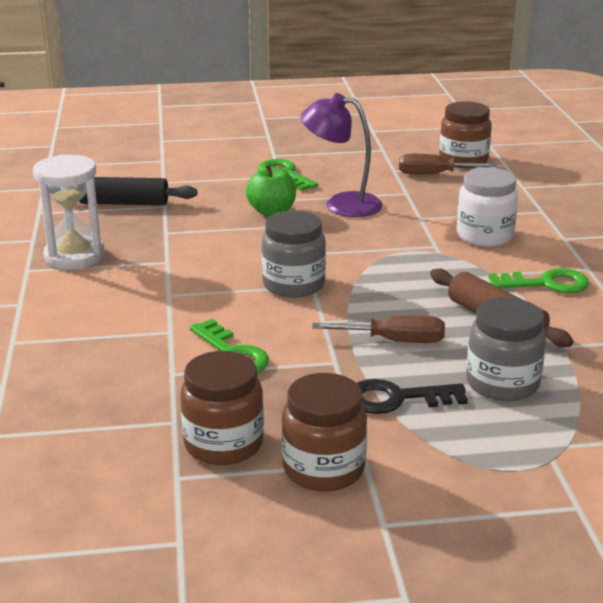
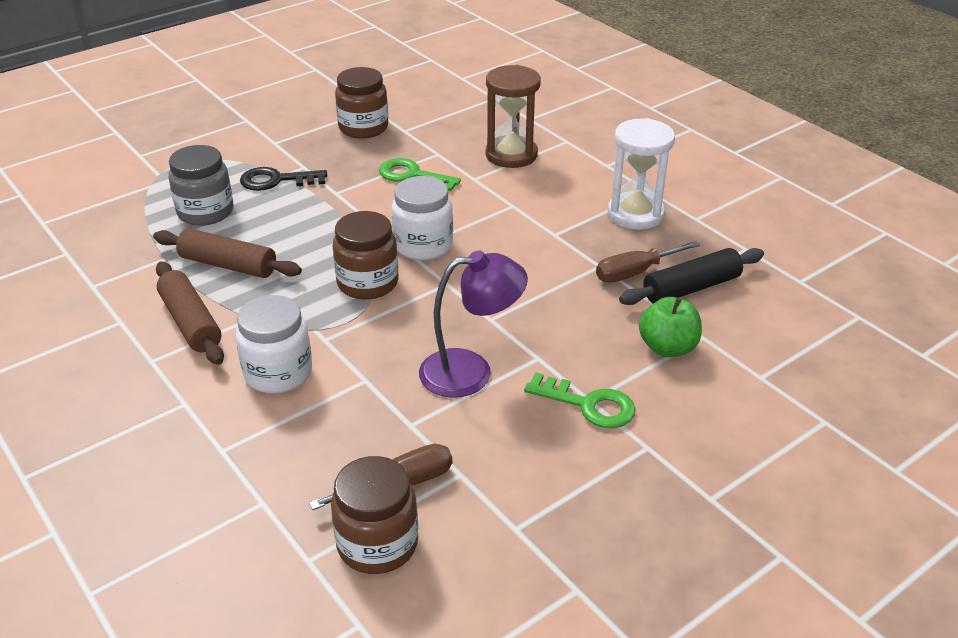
camera: 150 degrees right, 10 degrees up
(95, 344) = (511, 155): none -> brown hourglass
(272, 212) = (532, 329): green apple -> green apple (667, 348)
(293, 285) = (423, 245): grey jar -> white jar
(323, 469) = (296, 133): brown jar -> brown jar (367, 283)
(395, 341) = (302, 220): brown screwdriver -> brown screwdriver (635, 272)
(396, 399) = (276, 180): black key -> black key turned 150 degrees counterclockwise
(547, 284) = (191, 322): green key -> brown rolling pin

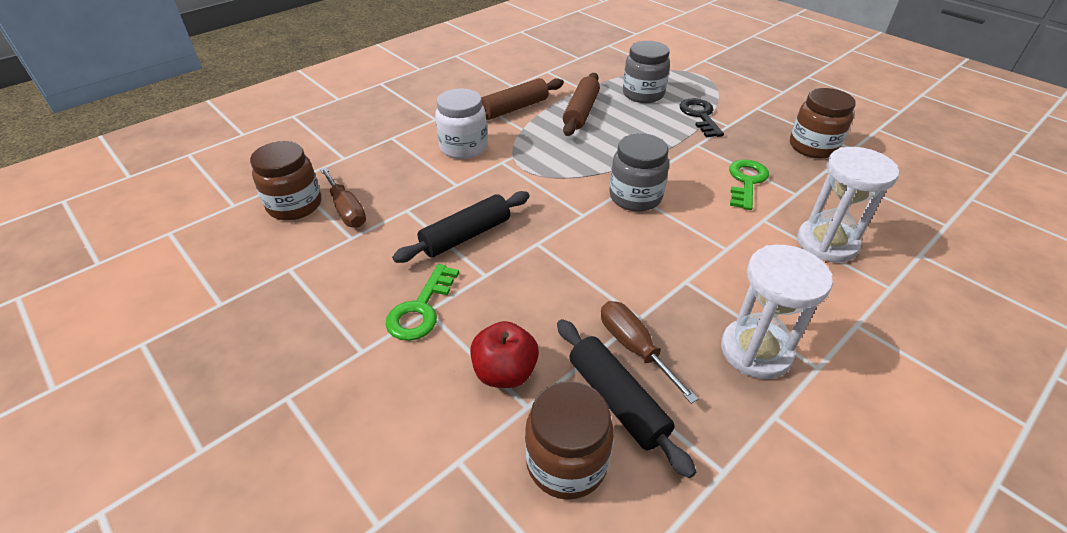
camera: 85 degrees right, 5 degrees up
(367, 283) = (573, 173): brown jar -> brown jar (566, 462)
(423, 245) = (635, 197): white jar -> grey jar
(471, 371) = (466, 235): purple lamp -> black rolling pin
(511, 155) = (826, 243): brown hourglass -> white hourglass
(667, 348) = (505, 372): green apple -> red apple

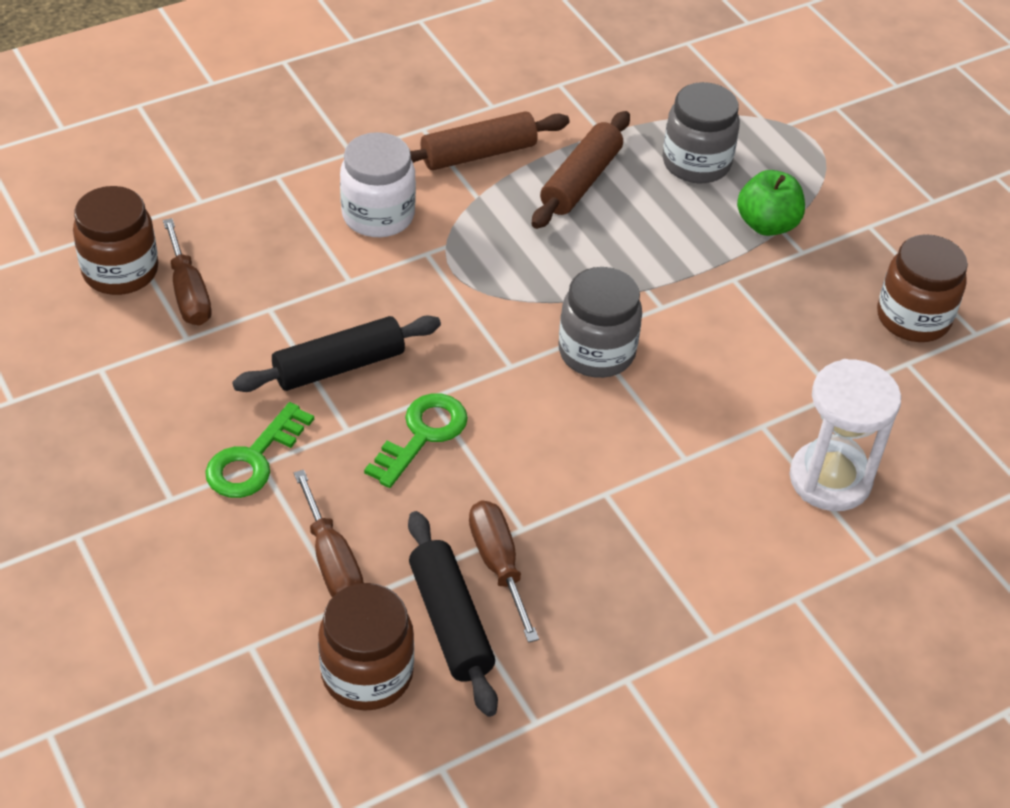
camera: 10 degrees right, 5 degrees up
(505, 372) = (332, 561): red apple -> brown screwdriver
(700, 116) = (767, 224): black key -> green apple
(746, 181) = (773, 358): green key -> green key (423, 434)
(756, 351) = (646, 601): white hourglass -> none

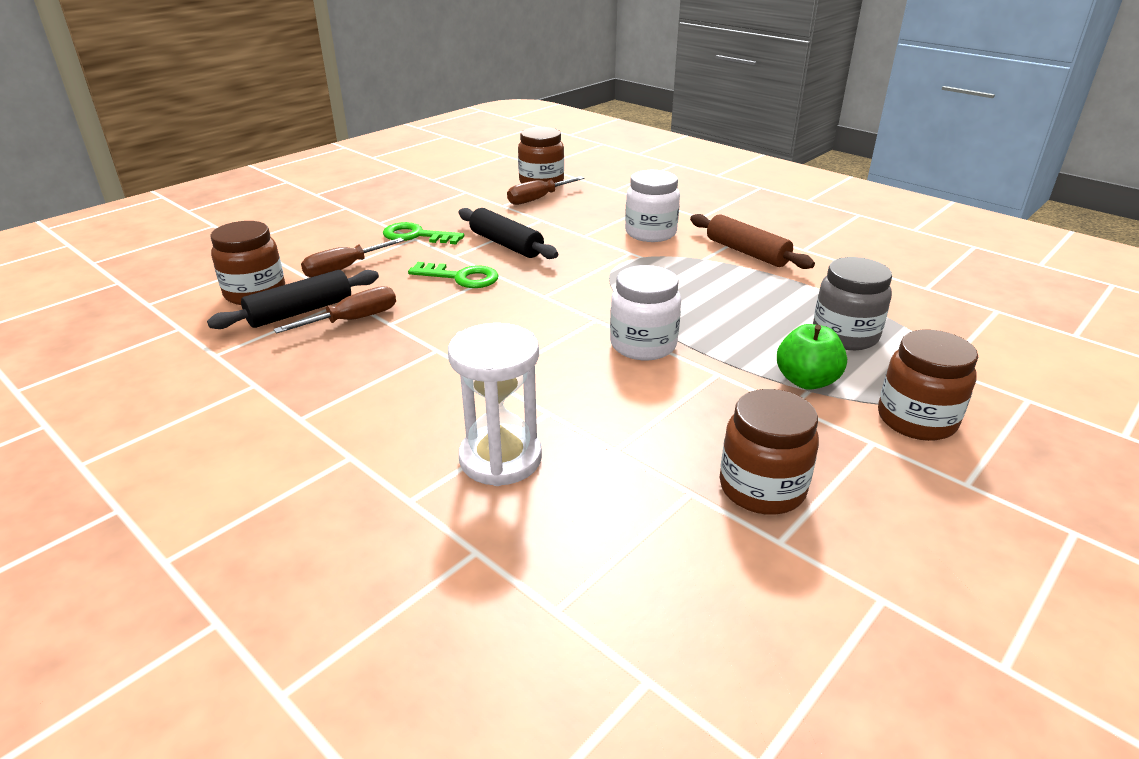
camera: 75 degrees right, 15 degrees down
(580, 181) = (762, 291): brown rolling pin -> none
(596, 352) = (581, 324): grey jar -> none
(660, 315) = (643, 345): none -> white jar
(846, 185) = (916, 420): none -> brown jar

